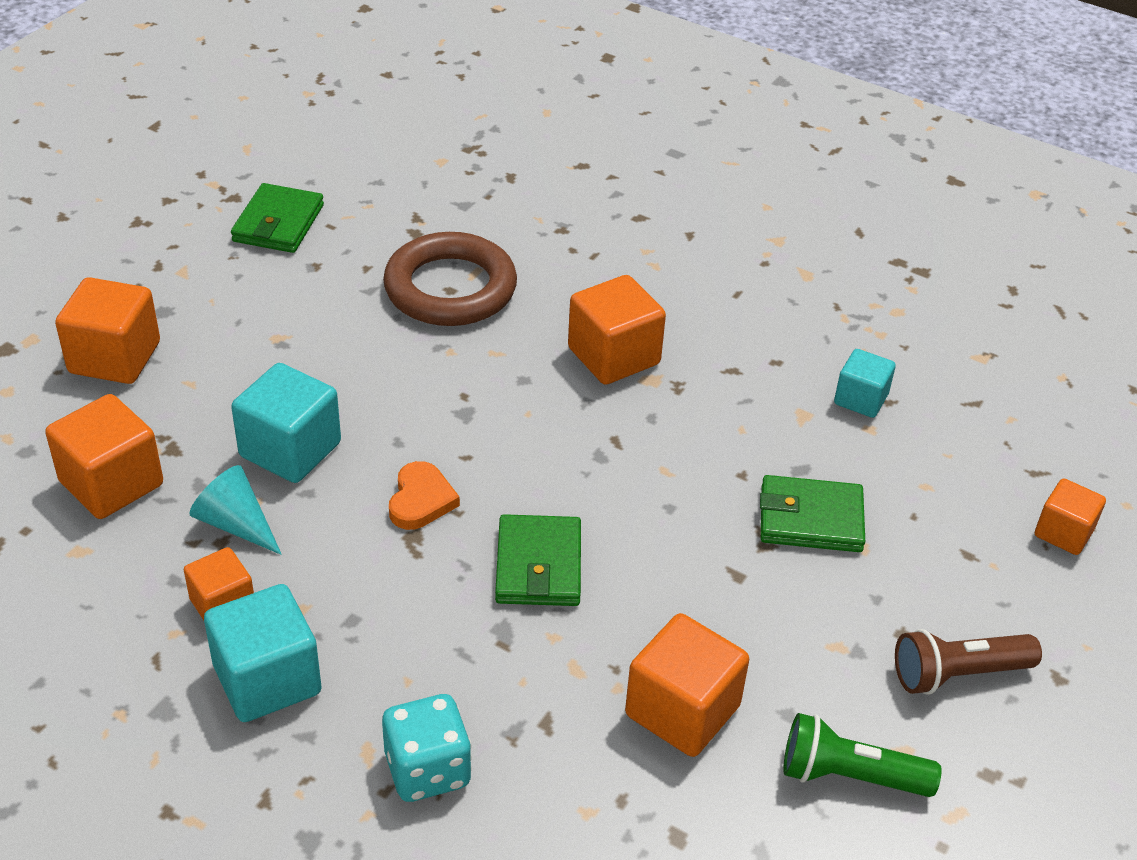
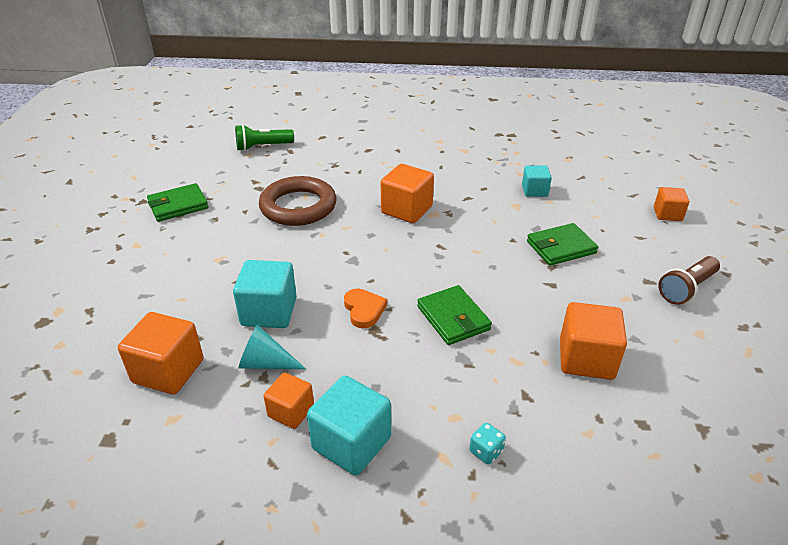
camera: 25 degrees left, 5 degrees down
(115, 358) = (123, 302): orange cube -> none
(278, 223) = (178, 205): green wallet -> green wallet turned 75 degrees clockwise
(427, 770) = (486, 451): turquoise dice -> turquoise dice, size x0.54
(849, 776) = (689, 355): green flashlight -> green flashlight (263, 147)

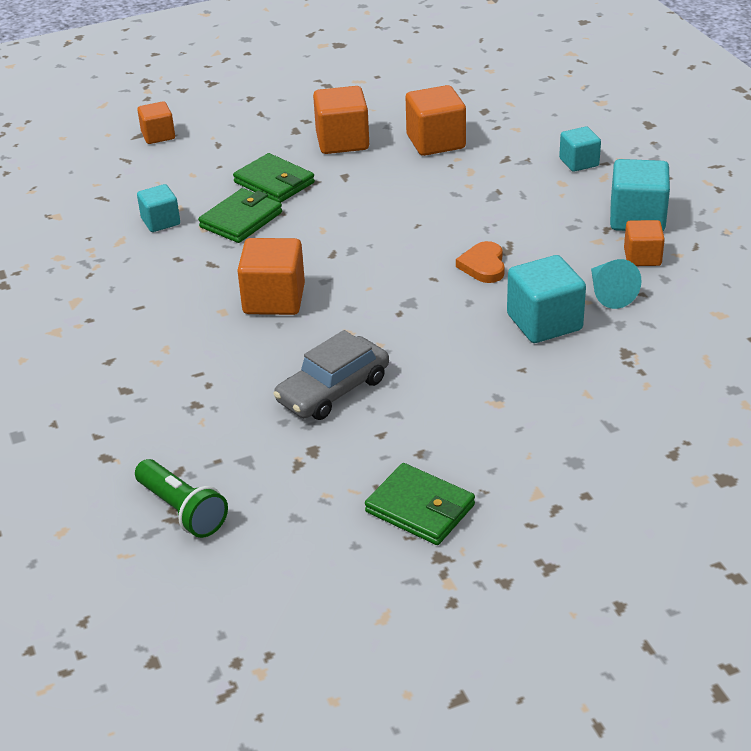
camera: 115 degrees left, 0 degrees up
(168, 371) = (680, 345): orange cube -> orange cube (342, 141)
(298, 206) = (333, 390): brown ring -> grey car
(364, 310) = (483, 266): orange heart -> orange heart turned 45 degrees counterclockwise
(453, 318) = (445, 214): green wallet -> green wallet (241, 220)
(486, 451) = (579, 162): turquoise dice -> turquoise cube
(686, 289) = (292, 112): brown flashlight -> none

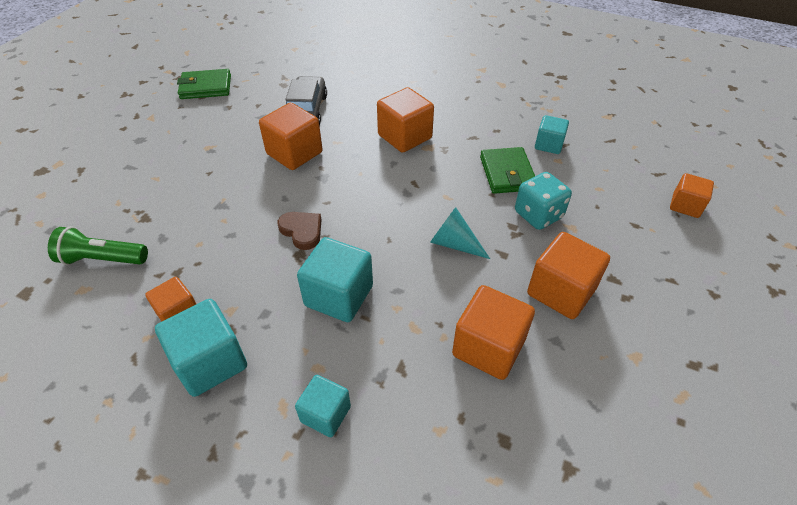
camera: 135 degrees right, 10 degrees up
(182, 510) = (311, 44): green flashlight -> green flashlight (103, 259)
(274, 182) = (538, 215): green wallet -> turquoise dice
(409, 342) = (294, 153): none -> orange cube
(483, 266) = (302, 231): orange heart -> brown heart
(544, 322) = (219, 210): turquoise cube -> turquoise cube (339, 296)
(609, 293) = (186, 259): turquoise cone -> turquoise cone (454, 243)

